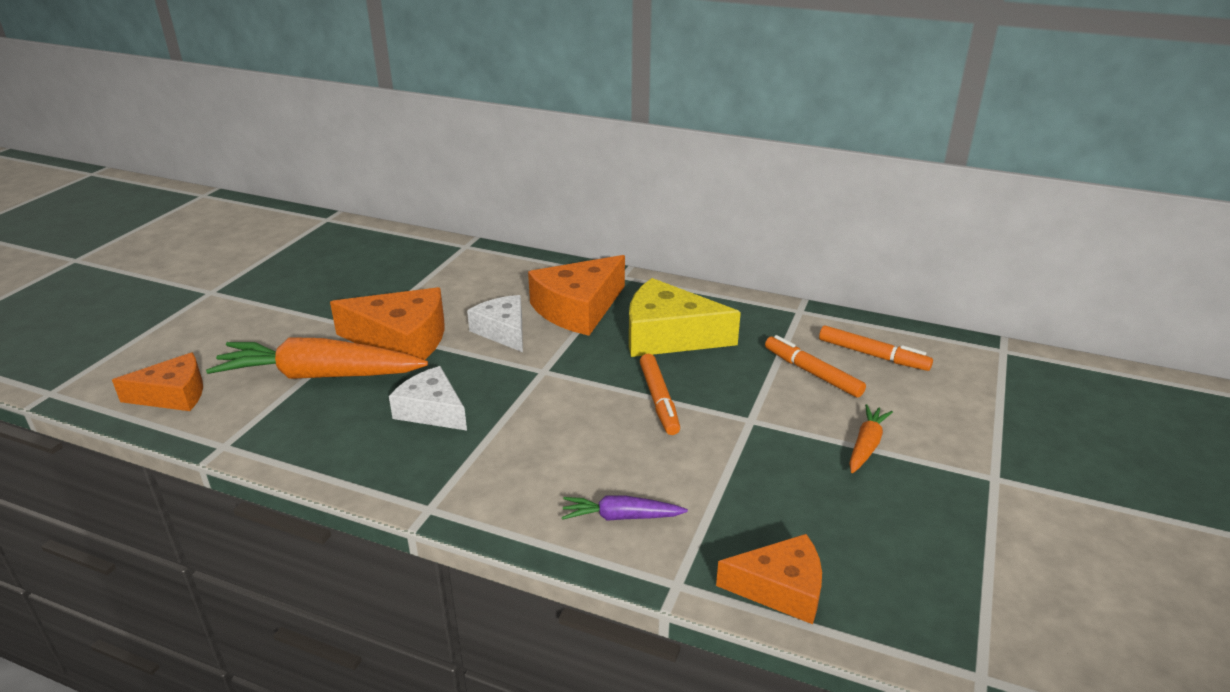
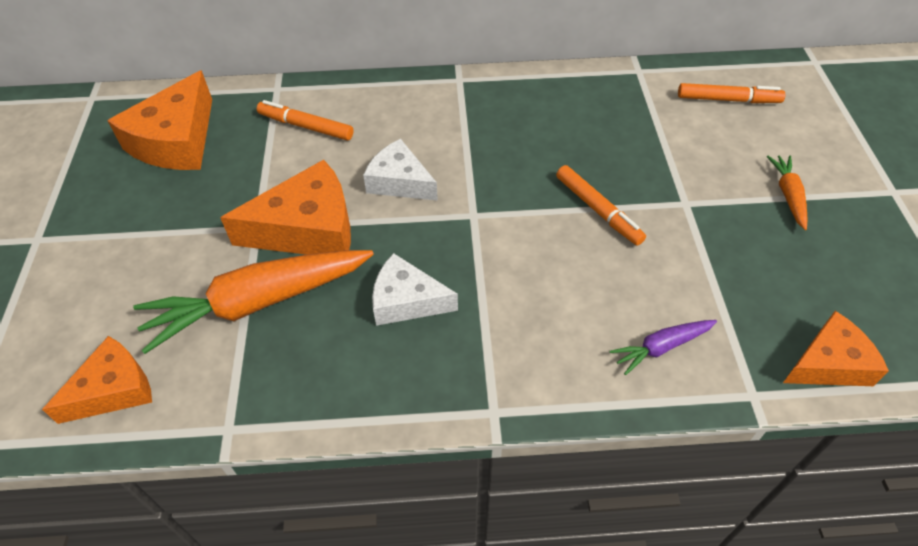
camera: 25 degrees left, 20 degrees up
(578, 309) = (449, 131): orange cheese -> orange cheese (176, 141)
(668, 336) = (552, 135): yellow cheese -> none
(812, 373) = (696, 135): orange marker -> orange marker (306, 126)

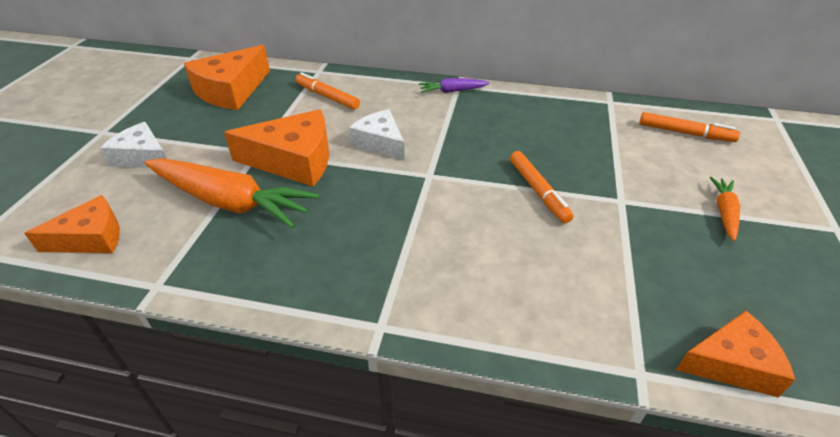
camera: 15 degrees right, 10 degrees down
(258, 303) = (230, 202): orange carrot -> orange carrot turned 150 degrees counterclockwise
(406, 301) = (346, 224): white cheese -> white cheese (143, 157)
(661, 347) = (559, 310): purple carrot -> purple carrot (452, 91)

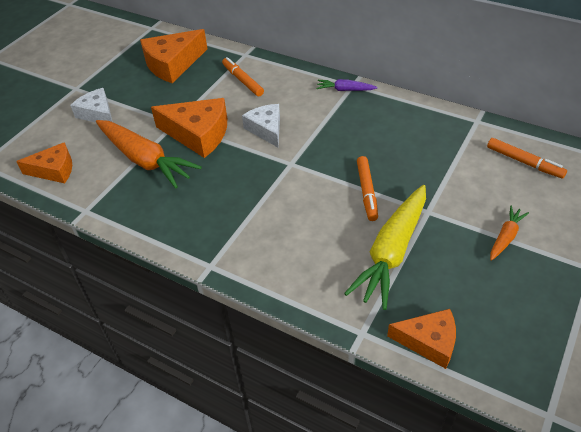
camera: 20 degrees right, 5 degrees up
(611, 255) = (392, 252): none -> yellow carrot

